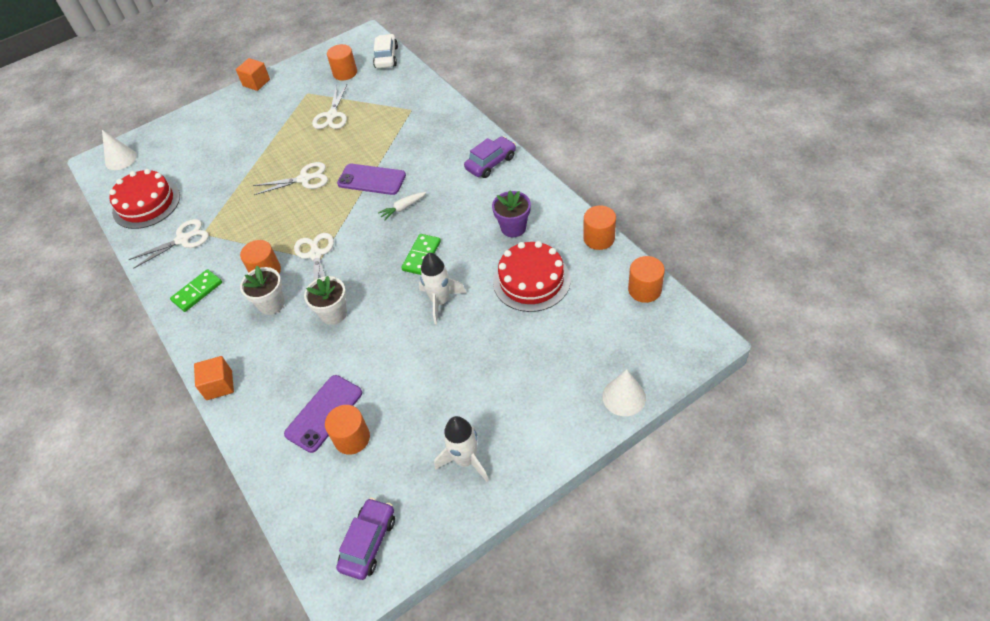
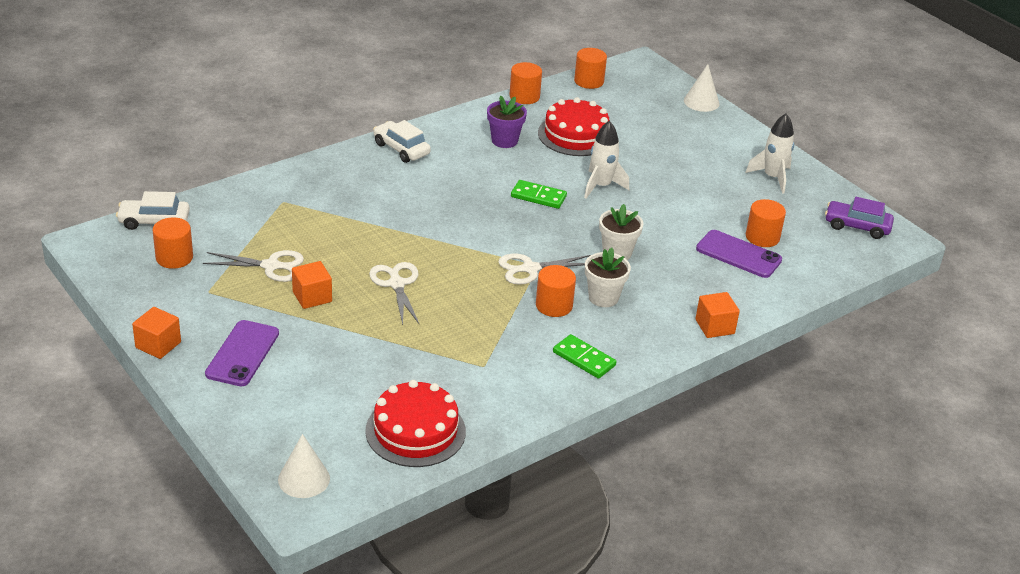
camera: 100 degrees left, 15 degrees down
(183, 239) = (492, 383): white scissors -> none
(295, 139) = (312, 297): none -> orange cube
(371, 180) = (410, 231): purple phone -> purple phone (242, 354)
(403, 208) = (464, 208): white carrot -> none
(491, 163) = (401, 149): purple car -> white car

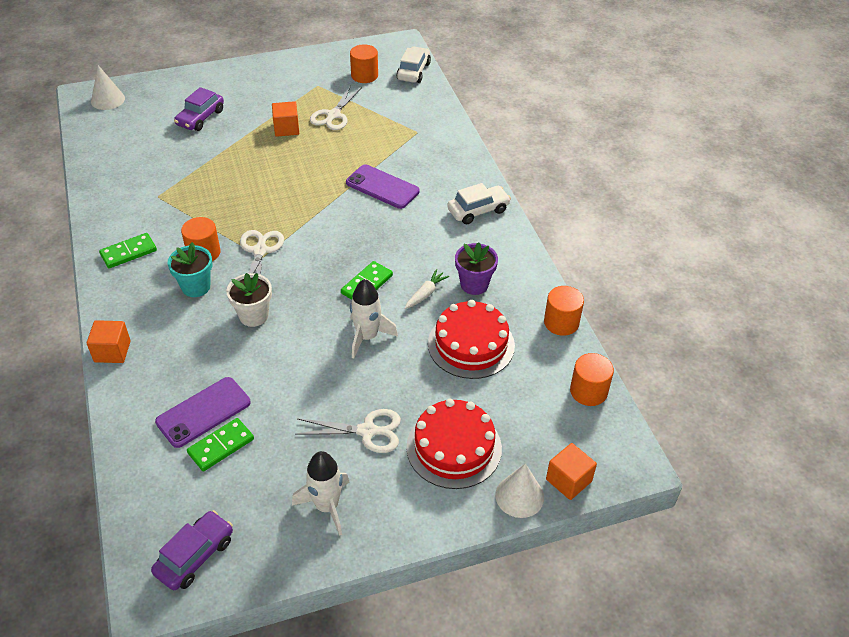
camera: 110 degrees right, 10 degrees up
(158, 345) = (271, 61): orange cube -> orange cube (568, 480)
(242, 354) = (241, 91): purple phone -> purple phone (382, 187)
(315, 374) = (200, 118): none -> purple car
(396, 283) = (280, 171): white scissors -> white scissors (368, 431)
(415, 431) = (115, 151): red cake -> red cake (454, 447)
(531, 164) = (426, 293): none -> white carrot
(603, 297) = (196, 287): white flower pot -> turquoise flower pot
(762, 237) = (221, 446): orange cylinder -> green domino

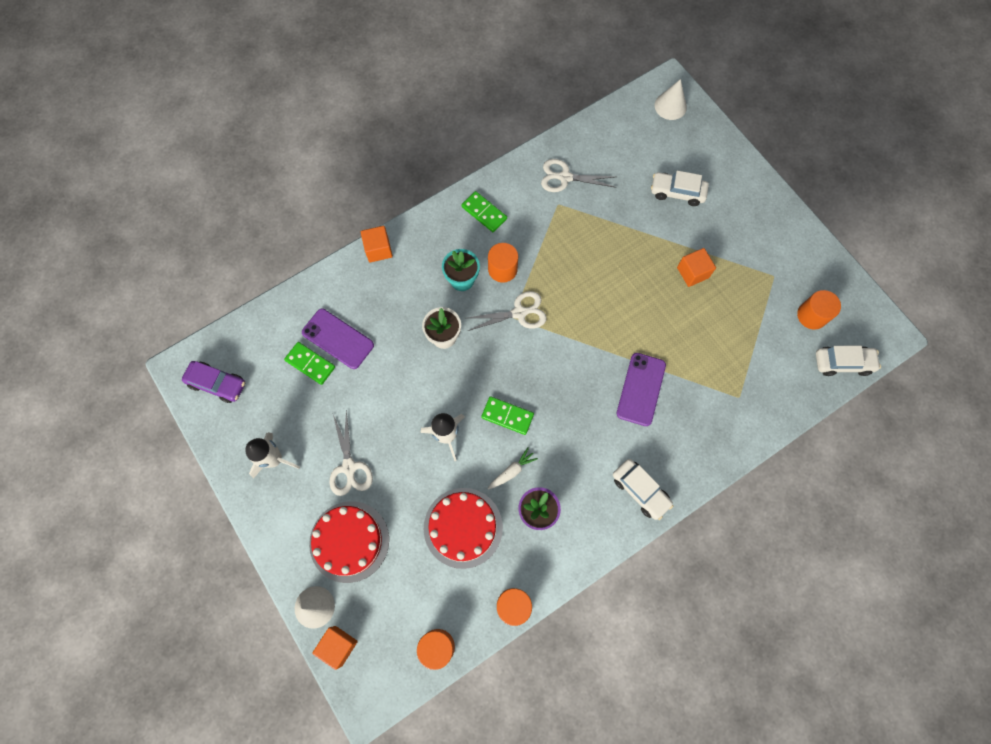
camera: 75 degrees right, 25 degrees up
(200, 118) = (677, 192): purple car -> white car
(333, 115) = (731, 308): white scissors -> white scissors (564, 177)
(426, 293) = (512, 471): white carrot -> white carrot turned 60 degrees counterclockwise

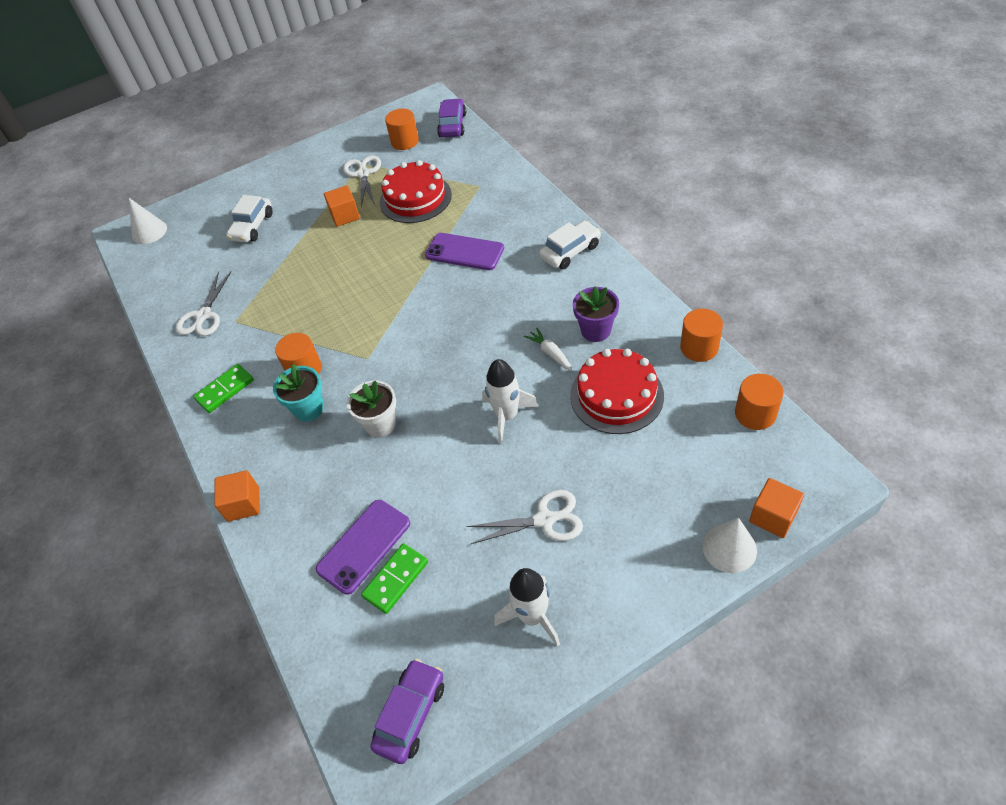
camera: 80 degrees left, 20 degrees down
(349, 541) = (641, 513): red cake -> red cake (415, 198)
(507, 416) = (486, 359): green domino -> none
(520, 313) = (362, 351): white scissors -> white scissors (363, 173)
(842, 363) = (452, 125): white car -> purple car

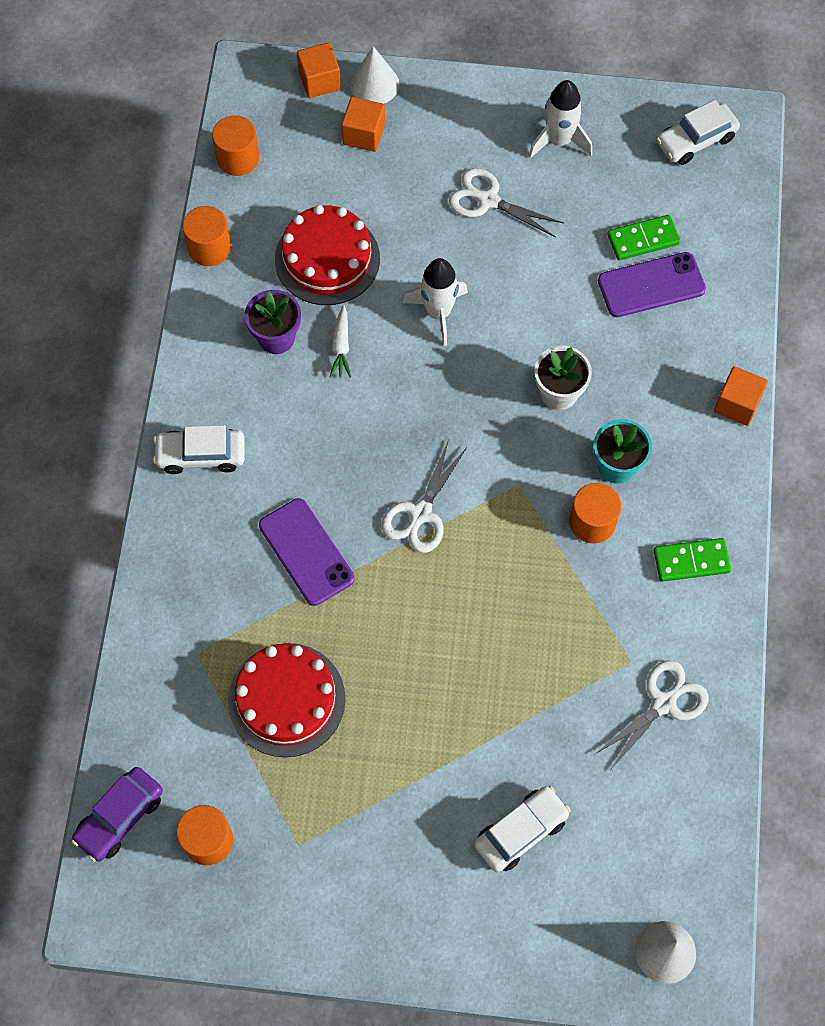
camera: 150 degrees left, 15 degrees up
(345, 216) = (393, 744): orange cube -> orange cube (364, 134)
(363, 173) = (311, 816): white scissors -> white scissors (420, 514)
(411, 714) = (695, 140): purple car -> white car

